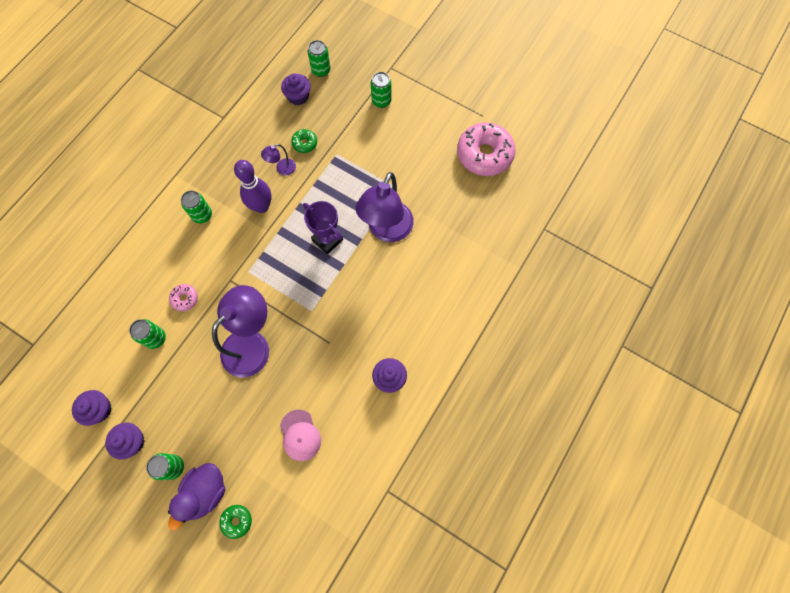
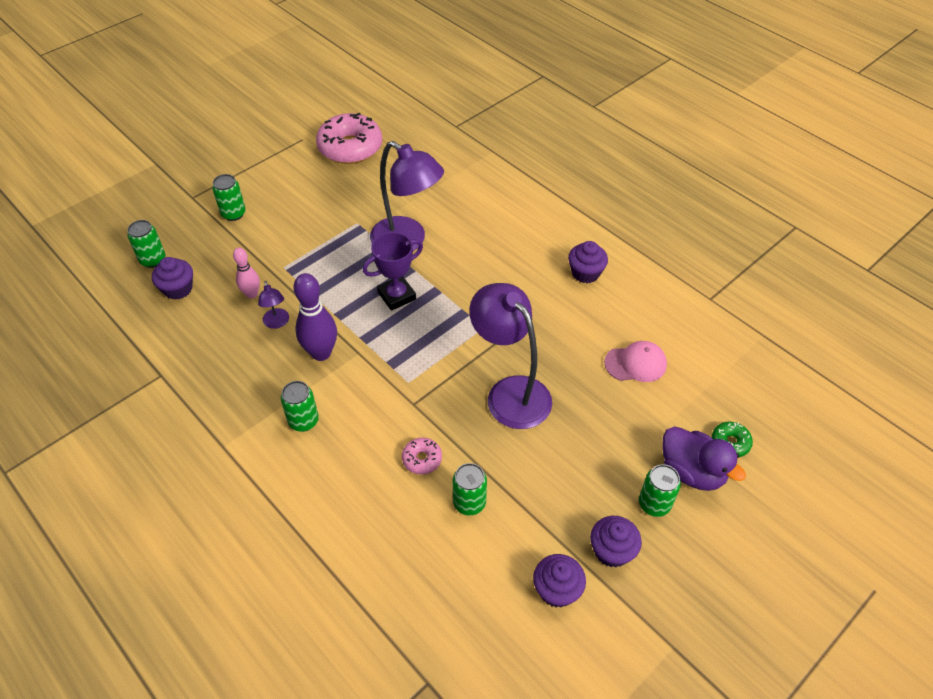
camera: 75 degrees left, 20 degrees down
(305, 143) = (252, 294): green donut -> pink bowling pin

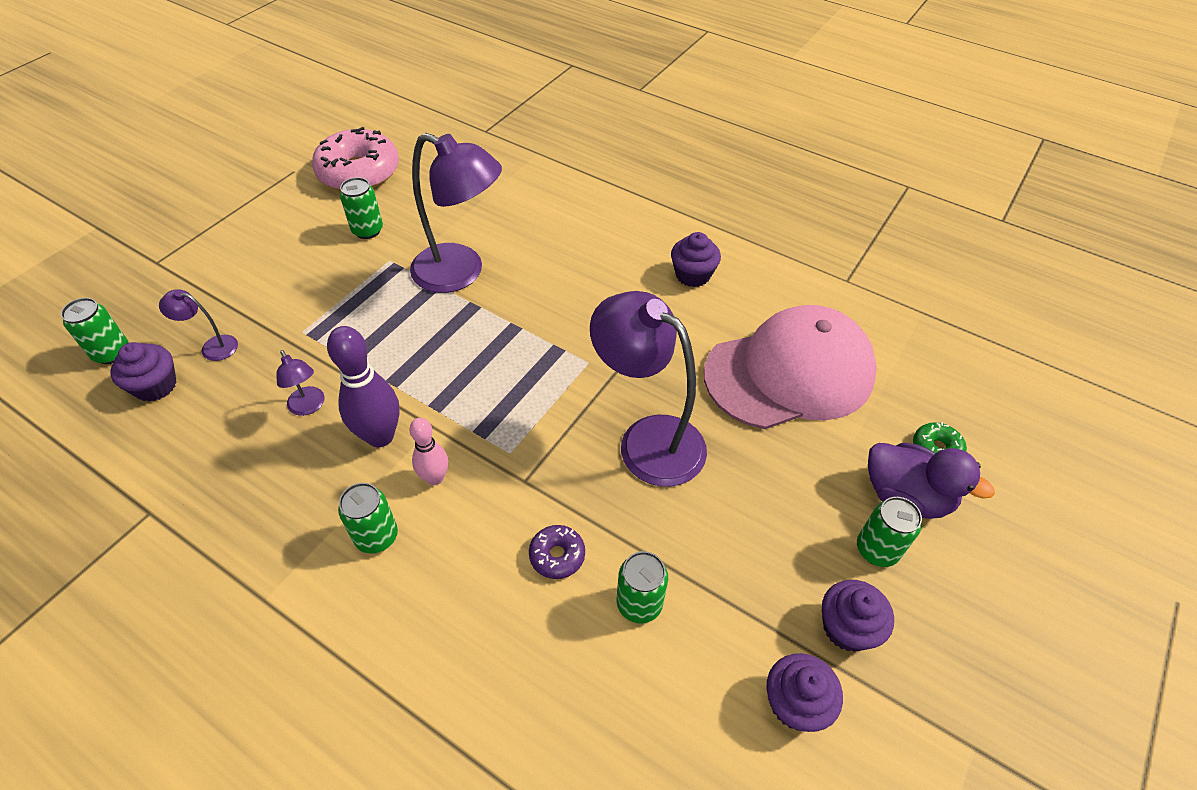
camera: 15 degrees left, 0 degrees up
(220, 267) = (212, 347): none -> purple lamp
(233, 214) = (218, 274): green can -> green can (367, 230)
(252, 294) = (265, 374): pink bowling pin -> pink bowling pin (435, 478)
(397, 296) = (465, 342): purple trophy -> none
(422, 459) = (557, 555): pink donut -> purple donut
(635, 363) = (789, 373): pink cap -> pink cap, size x2.20

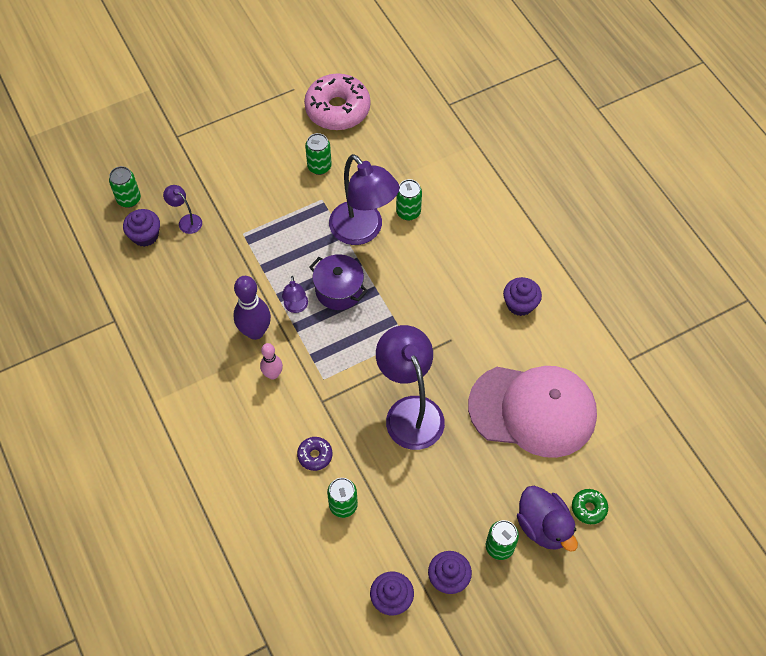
camera: 30 degrees right, 10 degrees up
(309, 407) = (224, 291): purple lamp -> purple lamp (296, 307)
(376, 537) = (224, 395): green can -> green can (408, 212)
(468, 344) = (339, 290): none -> purple pot

